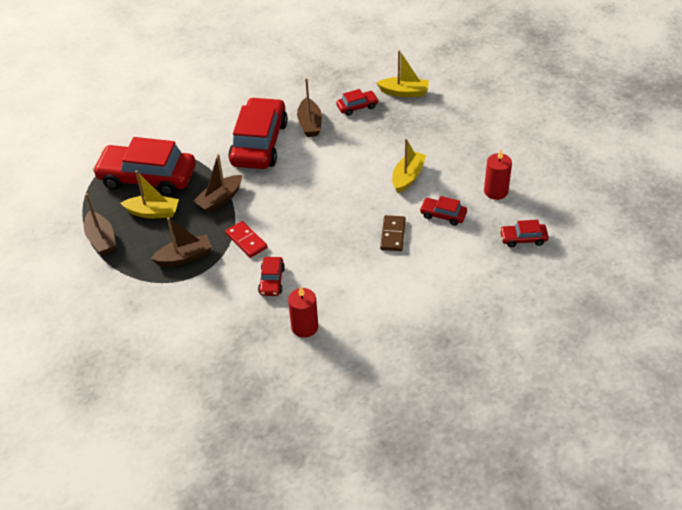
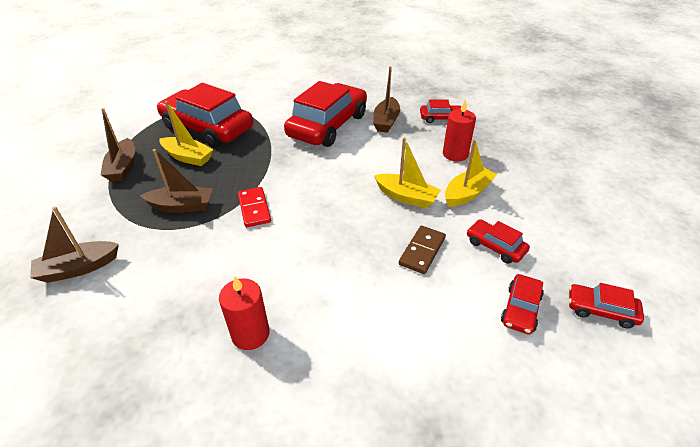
camera: 20 degrees right, 5 degrees down
(220, 199) = (257, 162): brown boat -> brown boat (78, 268)
(272, 281) = (251, 260): red car -> red car (520, 309)
(404, 92) = (495, 117): yellow boat -> yellow boat (406, 197)
(495, 191) = (574, 238): red candle -> red candle (455, 154)

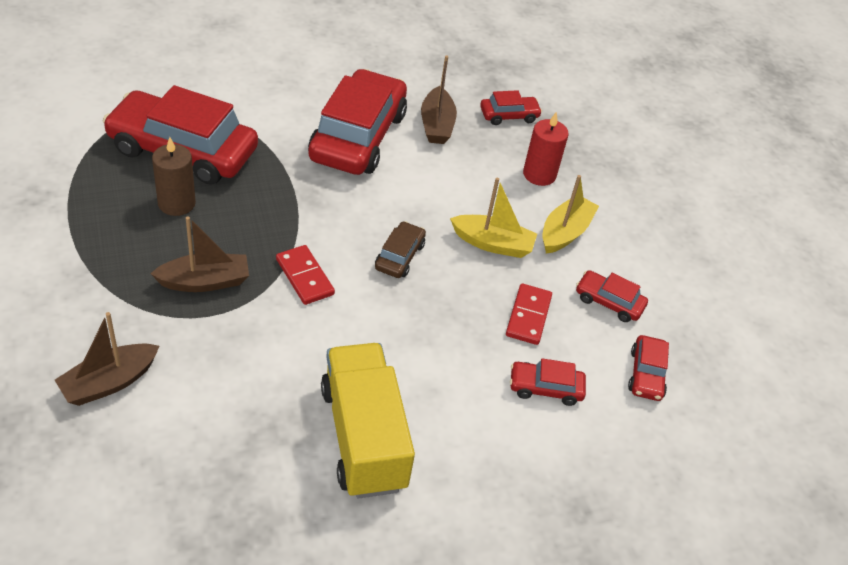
camera: 20 degrees left, 5 degrees up
(123, 167) = (87, 227): brown boat -> none
(188, 157) = (176, 203): yellow boat -> brown candle
(250, 334) = (363, 437): red candle -> yellow truck
(330, 200) = (399, 256): none -> brown car
(422, 251) = (528, 316): brown domino -> red domino
(601, 310) = (726, 366): red car -> red car (545, 388)

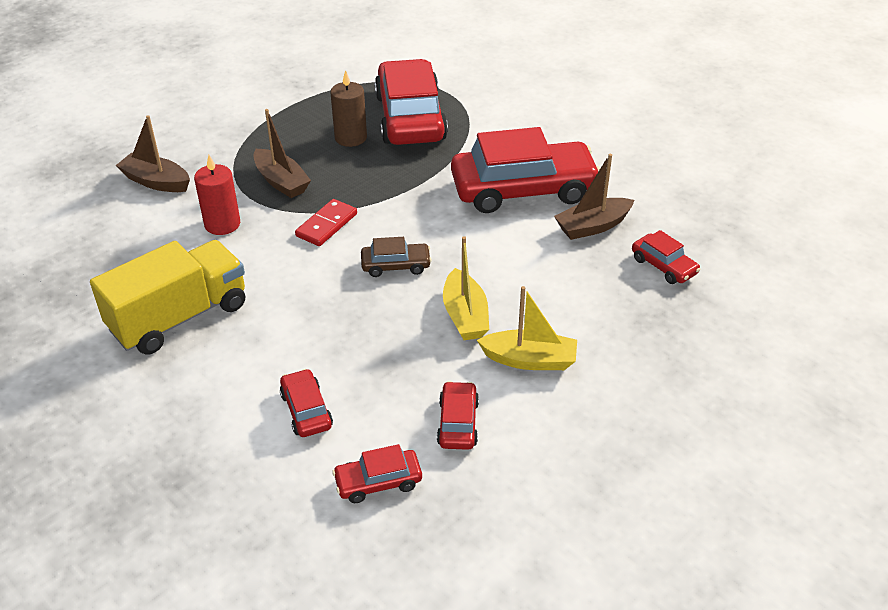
camera: 70 degrees right, 5 degrees down
(528, 316) = (389, 370): red domino -> none
(539, 174) = (597, 315): red candle -> red candle (222, 224)

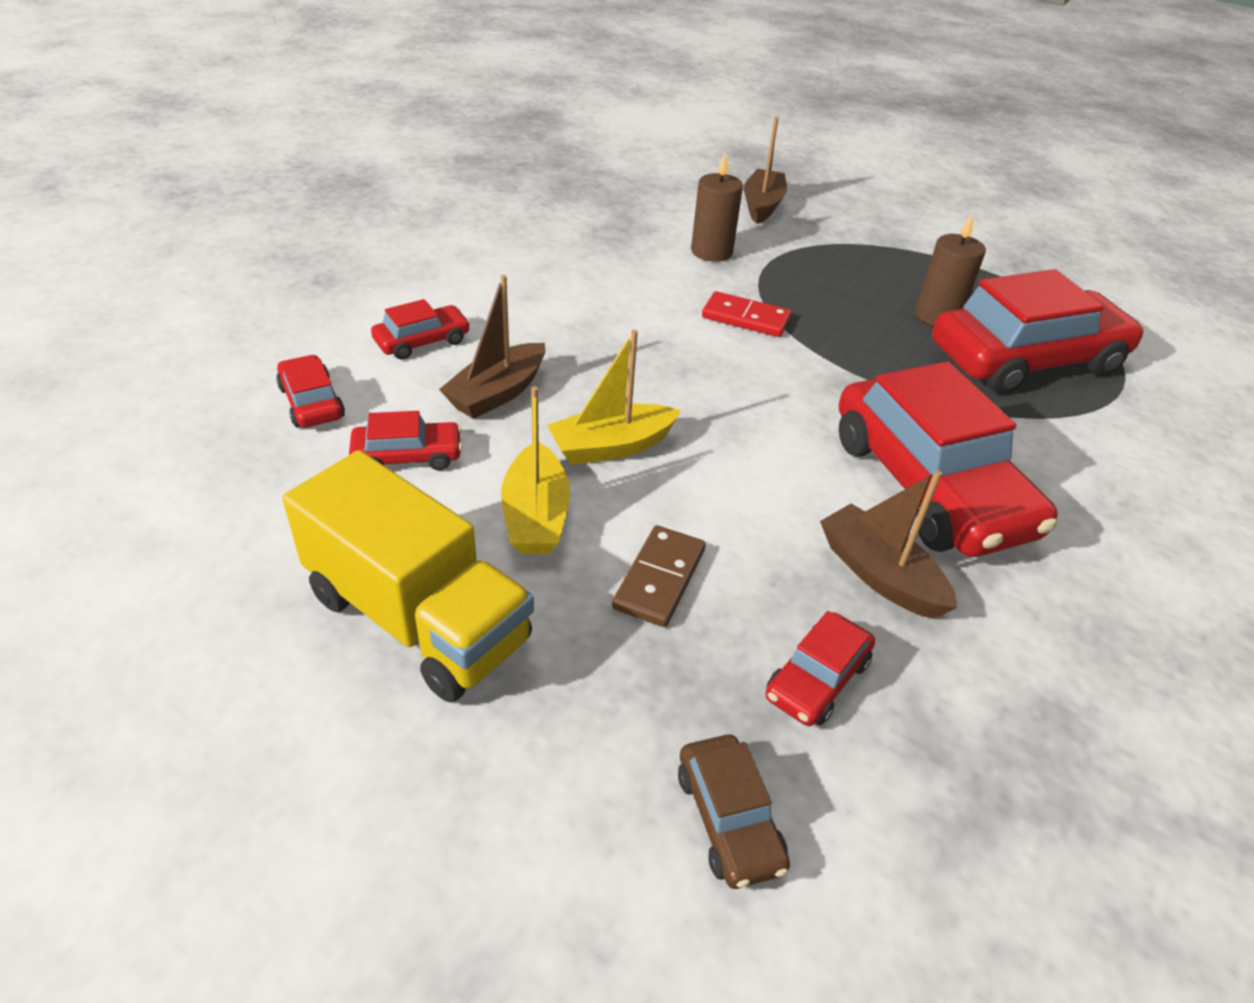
camera: 75 degrees right, 0 degrees up
(179, 317) = (551, 249): yellow truck -> yellow truck (418, 618)
(222, 224) = (711, 252): red candle -> brown candle
(281, 182) = (810, 278): brown boat -> brown boat (497, 393)
(396, 265) = (691, 378): brown car -> brown car (729, 819)
(590, 312) = (659, 579): none -> brown domino

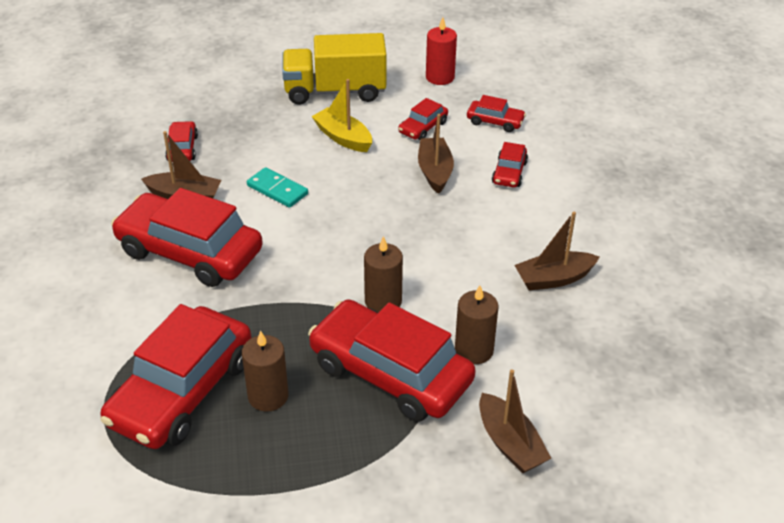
camera: 140 degrees right, 0 degrees up
(229, 520) = (440, 77): none -> red candle
(561, 251) = (554, 279): none -> brown boat
(611, 446) = (352, 180): yellow boat -> none
(659, 579) = (270, 145): brown domino -> none
(729, 497) = (277, 190): none -> turquoise domino
(729, 819) = (181, 103): brown car -> none
(746, 318) = (383, 301): red domino -> brown candle
(805, 275) = (390, 373): none -> red car

